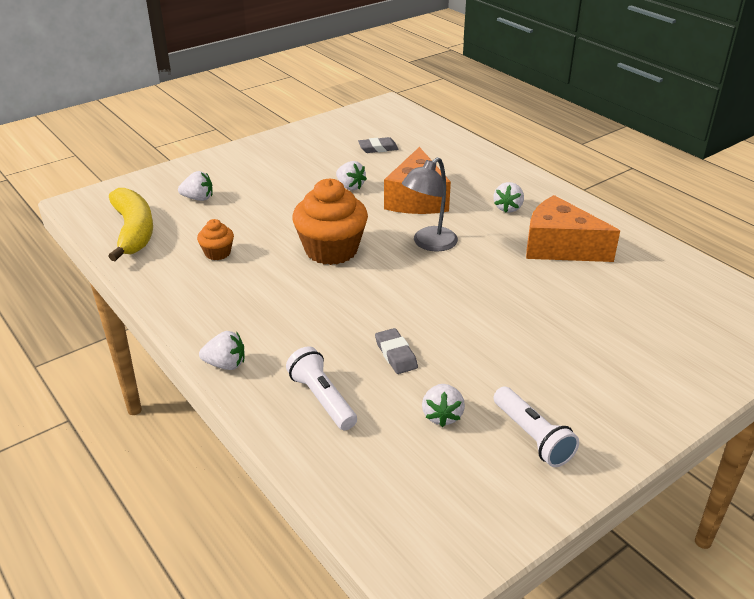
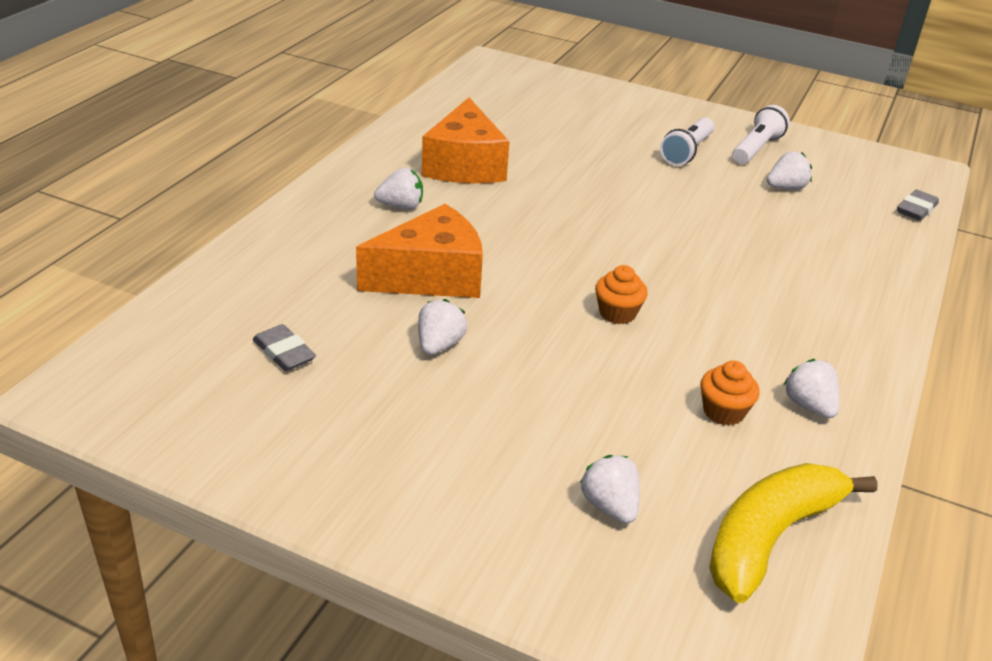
camera: 120 degrees left, 0 degrees up
(225, 364) = (884, 320): white strawberry -> white strawberry (809, 406)
(322, 399) = (847, 248): white flashlight -> white flashlight (687, 152)
(331, 250) = (617, 313): orange cupcake -> orange cupcake, size x0.49
(396, 354) = (743, 224): grey eraser -> grey eraser (916, 209)
(429, 244) = (534, 245): grey lamp -> none

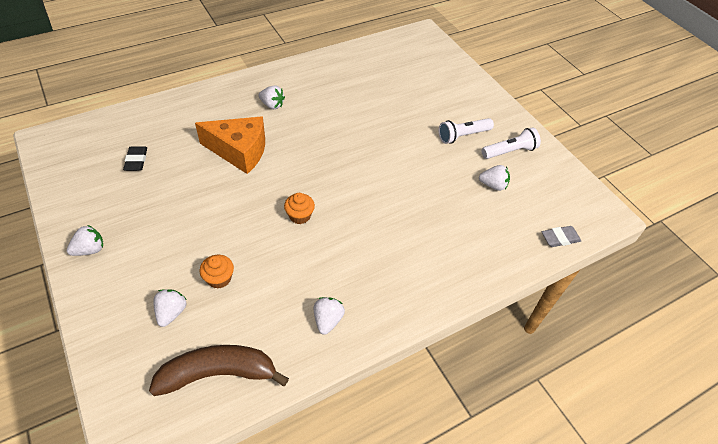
camera: 35 degrees right, 15 degrees up
(284, 353) = (136, 161): grey eraser -> black eraser
(439, 345) = (200, 190): white strawberry -> white strawberry (90, 249)
(464, 165) = (330, 93): orange cheese -> none
(723, 412) = (281, 298): orange cupcake -> orange cupcake (219, 278)
(769, 537) = (218, 373): yellow banana -> brown banana

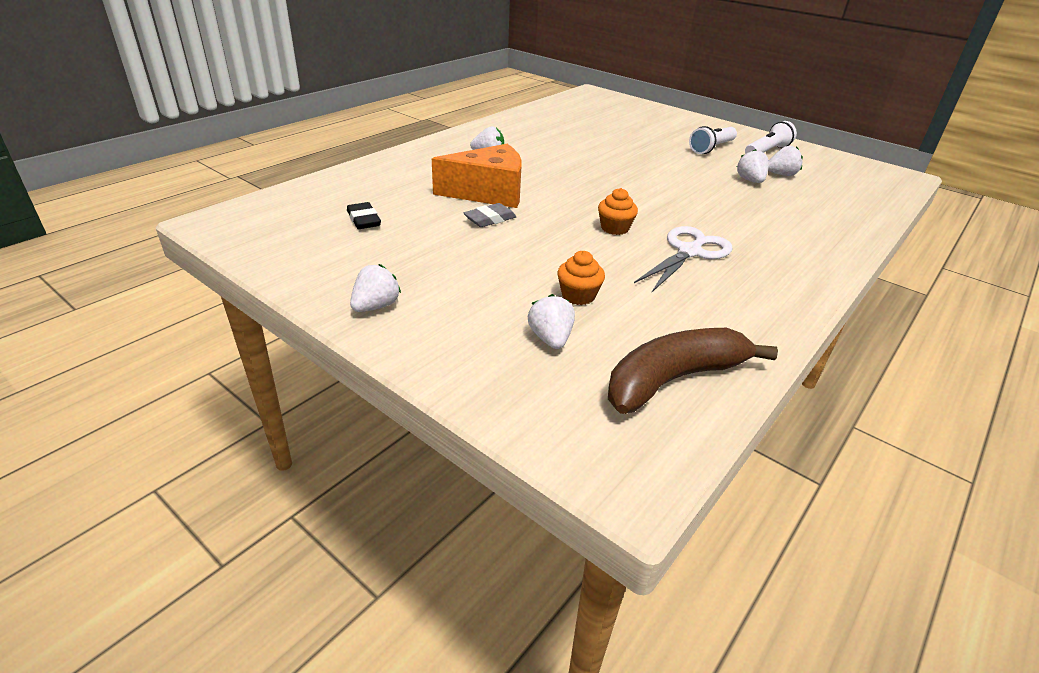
camera: 20 degrees left, 15 degrees down
(327, 320) = (744, 302): white strawberry -> white strawberry (750, 180)
(333, 257) = (689, 252): none -> white scissors
(560, 238) = (885, 197): grey eraser -> grey eraser (490, 219)

